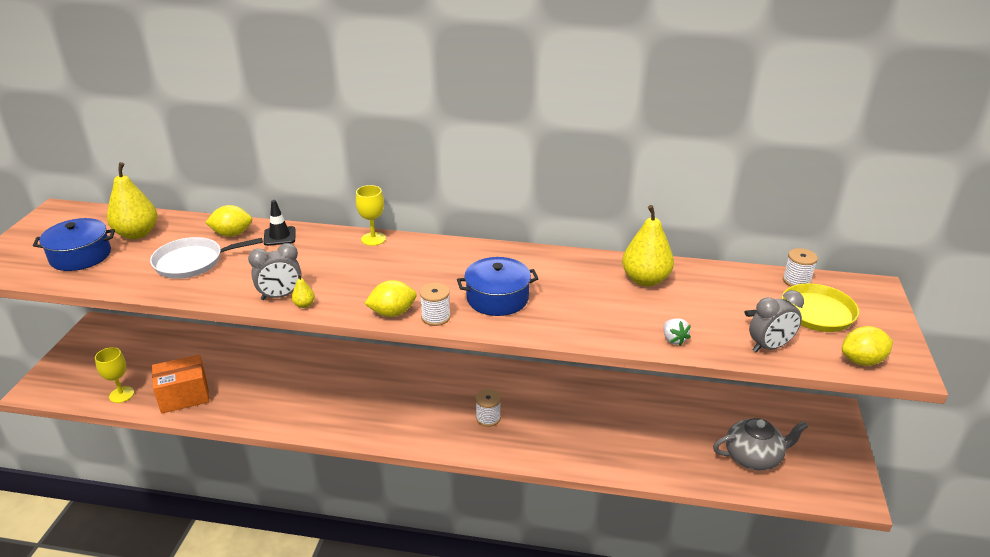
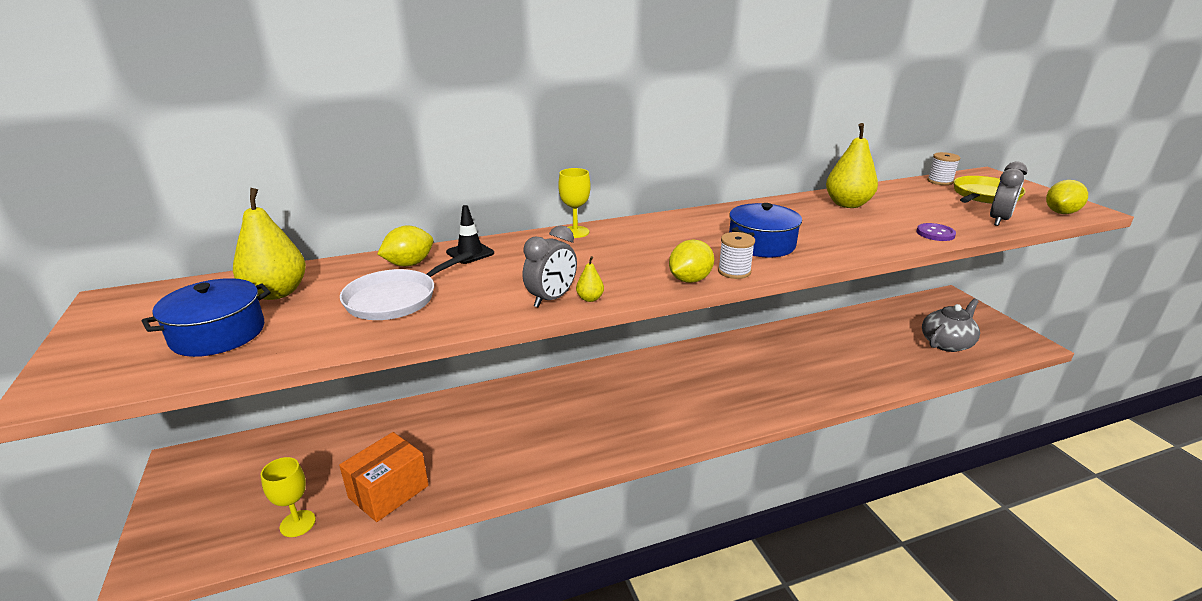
camera: 30 degrees left, 5 degrees down
(488, 418) = (730, 389): white spool -> none
(673, 339) = (935, 233): white strawberry -> purple button

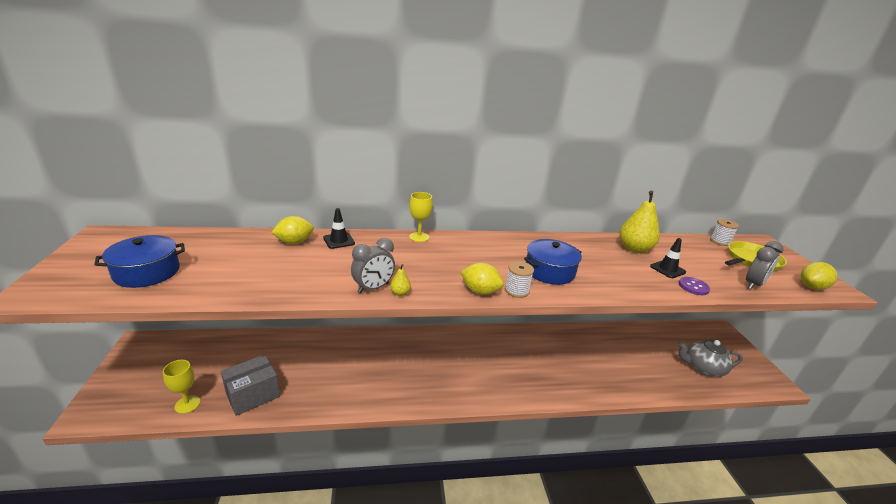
camera: 10 degrees right, 0 degrees up
(277, 293) = (200, 248): yellow pear -> none
(388, 491) = (253, 395): orange box -> grey box
(395, 299) = (270, 267): white pan -> none
(690, 280) = (480, 291): yellow lemon -> yellow lemon turned 60 degrees clockwise
(897, 220) = (667, 269): none -> black traffic cone
(946, 343) = (703, 368): grey teapot -> grey teapot turned 150 degrees counterclockwise

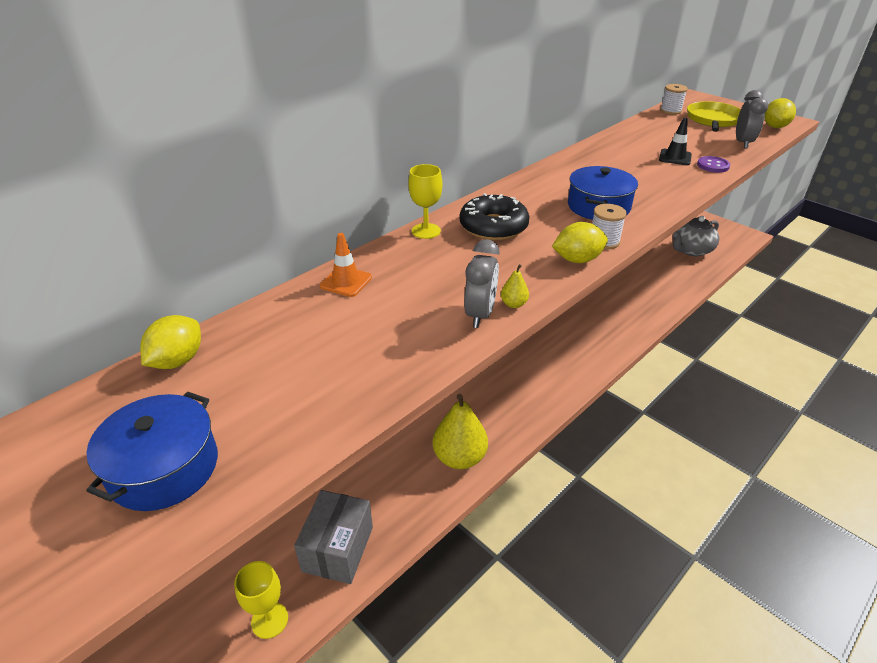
camera: 35 degrees left, 10 degrees up
(294, 242) = (294, 312): yellow lemon -> yellow lemon (178, 361)
(339, 241) = (346, 282): black traffic cone -> orange traffic cone
(460, 252) = (493, 227): none -> black donut
(634, 249) = (625, 149): yellow pear -> yellow pear (459, 457)

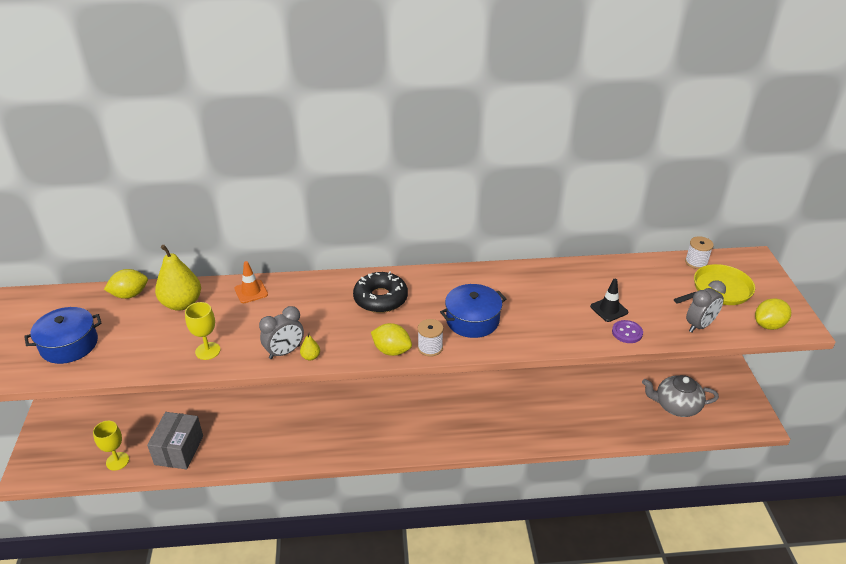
camera: 40 degrees right, 0 degrees up
(338, 549) = (179, 450): grey box -> grey box turned 45 degrees counterclockwise
(426, 231) = (338, 280): yellow goblet -> yellow goblet (207, 351)
(459, 457) = (292, 446): yellow pear -> yellow pear (182, 303)

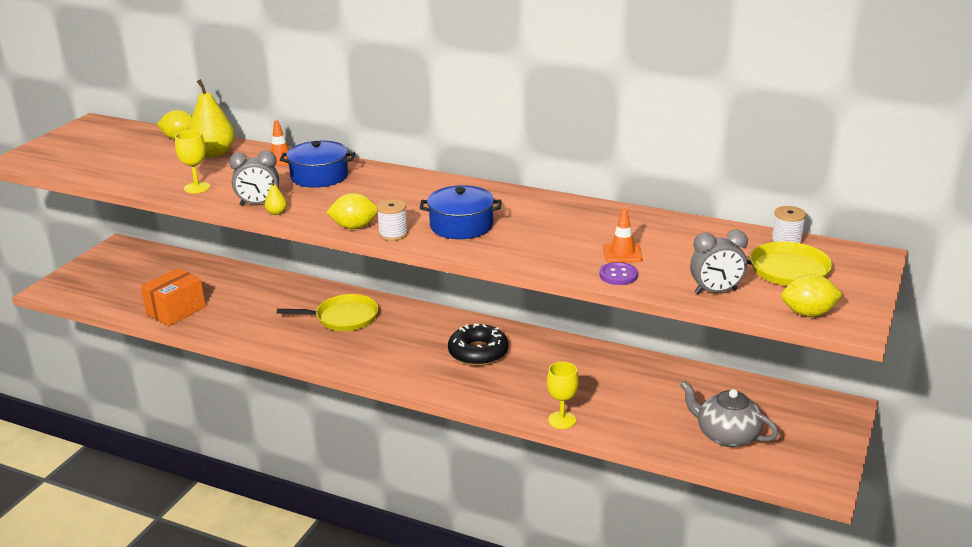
camera: 30 degrees right, 10 degrees down
(69, 345) = (98, 158): blue pot -> blue pot (319, 176)
(117, 461) = (121, 303): yellow goblet -> yellow goblet (562, 420)
(179, 450) = (176, 311): grey box -> orange box
(332, 403) = (343, 317): none -> yellow pan
(380, 298) = (391, 190): black donut -> black donut (478, 353)
(391, 350) = (354, 227): yellow lemon -> yellow lemon turned 60 degrees counterclockwise
(609, 309) = (622, 253): black traffic cone -> orange traffic cone

